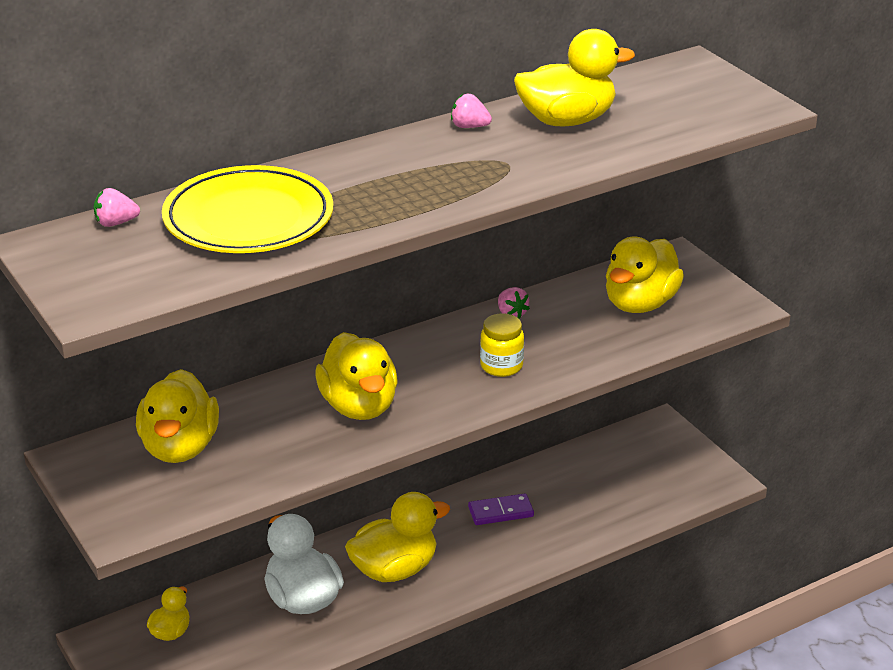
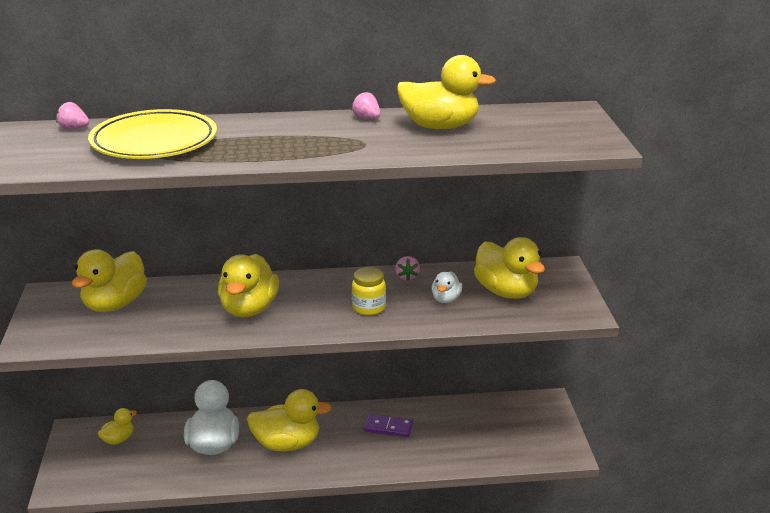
camera: 25 degrees right, 5 degrees down
(580, 331) = (446, 299): none -> white duck
(640, 304) = (506, 292): yellow duck -> yellow duck turned 90 degrees counterclockwise

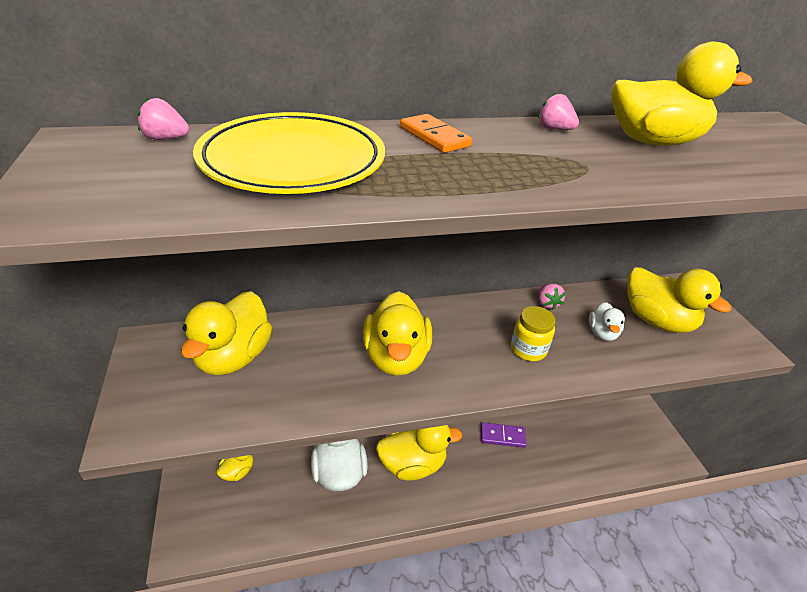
camera: 10 degrees left, 10 degrees up
(265, 125) = (434, 137): none -> orange domino

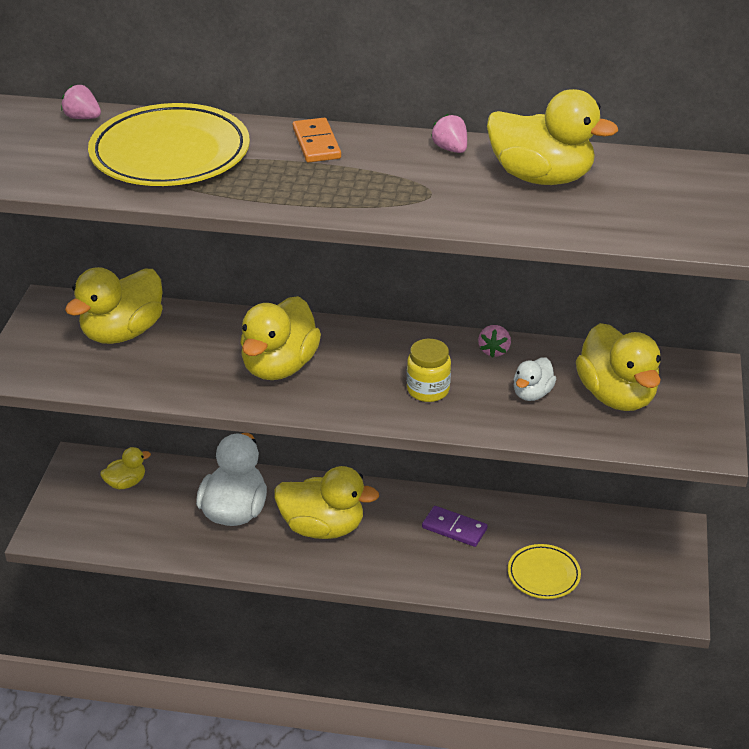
camera: 25 degrees right, 0 degrees up
(581, 456) = (543, 574): none -> yellow plate

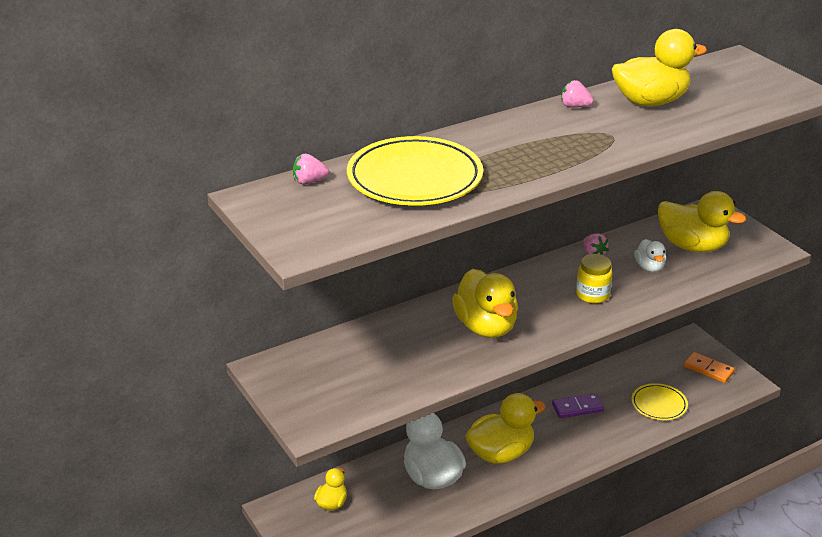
camera: 40 degrees left, 5 degrees down
(122, 332) = (349, 360): yellow duck -> none
(316, 143) = (493, 135): orange domino -> orange domino (708, 369)

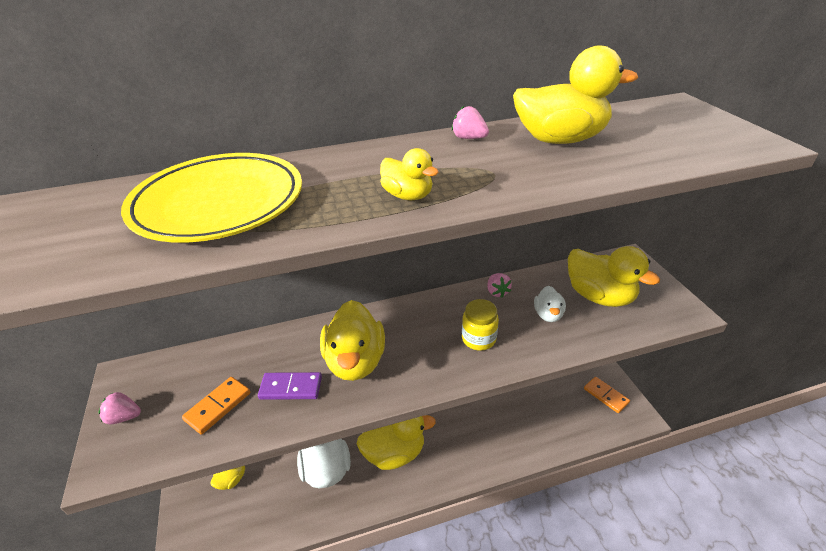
camera: 15 degrees right, 5 degrees up
(309, 182) = (103, 195): pink strawberry -> pink strawberry (124, 417)
(379, 376) = (218, 406): none -> orange domino
(557, 159) = (408, 196): none -> yellow duck
(577, 408) = (477, 416): purple domino -> purple domino (291, 388)
(659, 404) = (551, 426): yellow plate -> none

